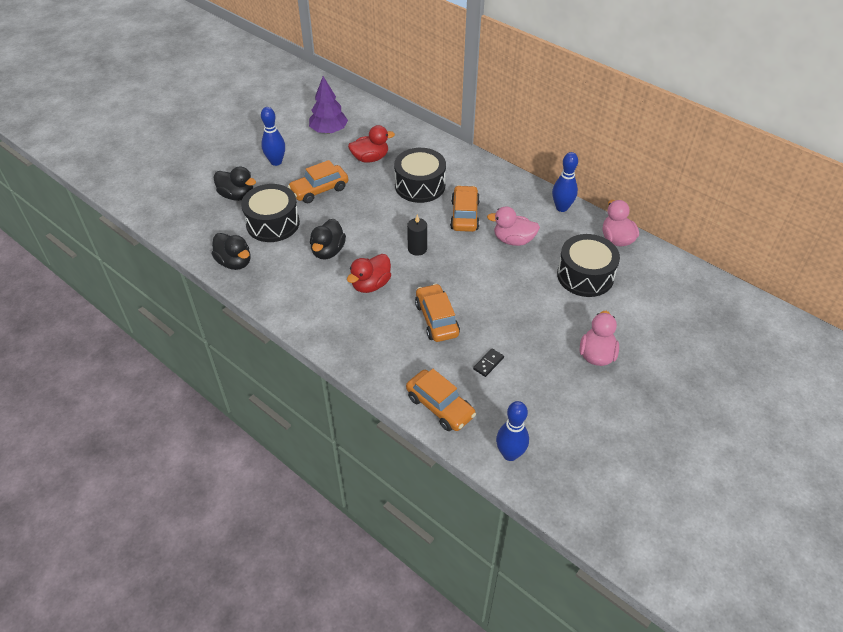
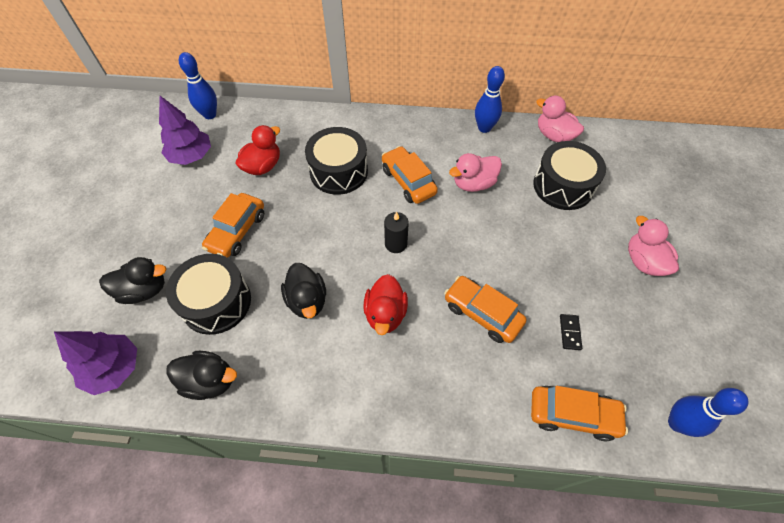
camera: 35 degrees left, 10 degrees up
(189, 228) = (114, 368): none -> purple tree
(276, 162) = (159, 223): blue bowling pin -> blue bowling pin (210, 115)

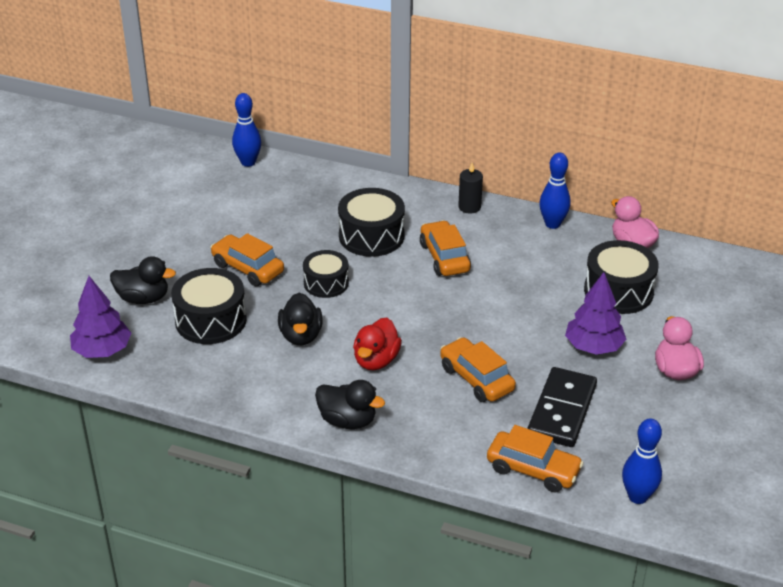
camera: 15 degrees right, 20 degrees down
(191, 156) = (218, 196): purple tree -> purple tree (593, 347)
(210, 381) = (188, 376): black duck -> black duck (347, 420)
(237, 231) = (247, 268): orange car -> orange car turned 90 degrees clockwise
(263, 166) = (291, 218): red duck -> none
(313, 232) = (326, 283): none -> black drum
(396, 244) = (409, 307): black candle -> black candle (469, 207)
(473, 184) = (516, 272): pink duck -> none
(570, 332) = (562, 410): black domino -> black domino, size x2.46

